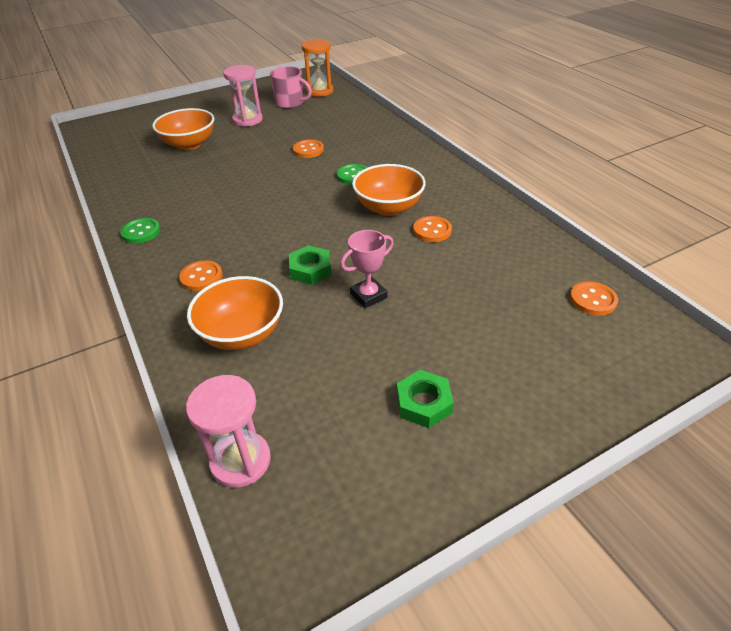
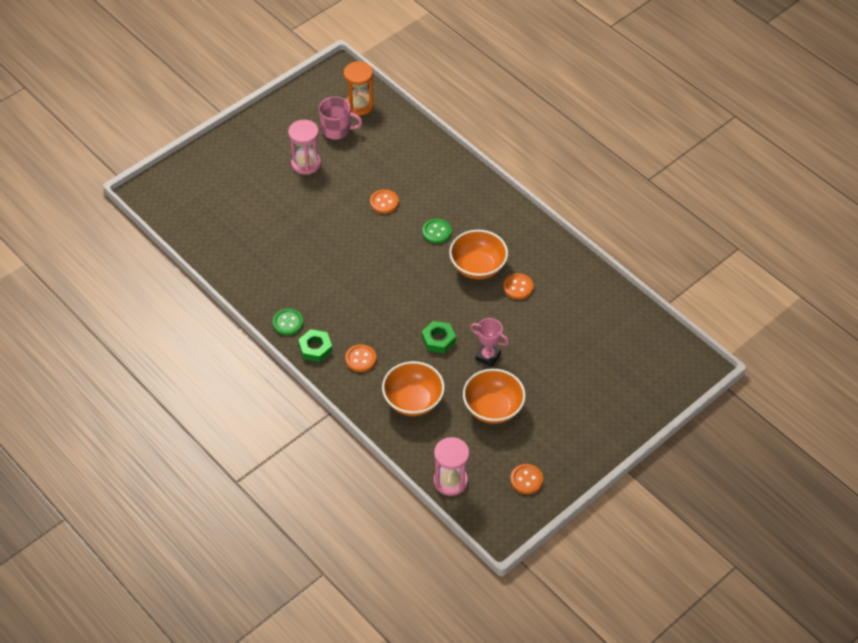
camera: 15 degrees left, 10 degrees up
(189, 144) = (267, 208): orange bowl -> orange bowl (493, 408)
(368, 295) = (488, 356): pink trophy -> pink trophy turned 75 degrees clockwise
(423, 403) = (544, 429): green nut -> green nut (315, 348)
(592, 300) = (639, 336): orange button -> orange button (526, 480)

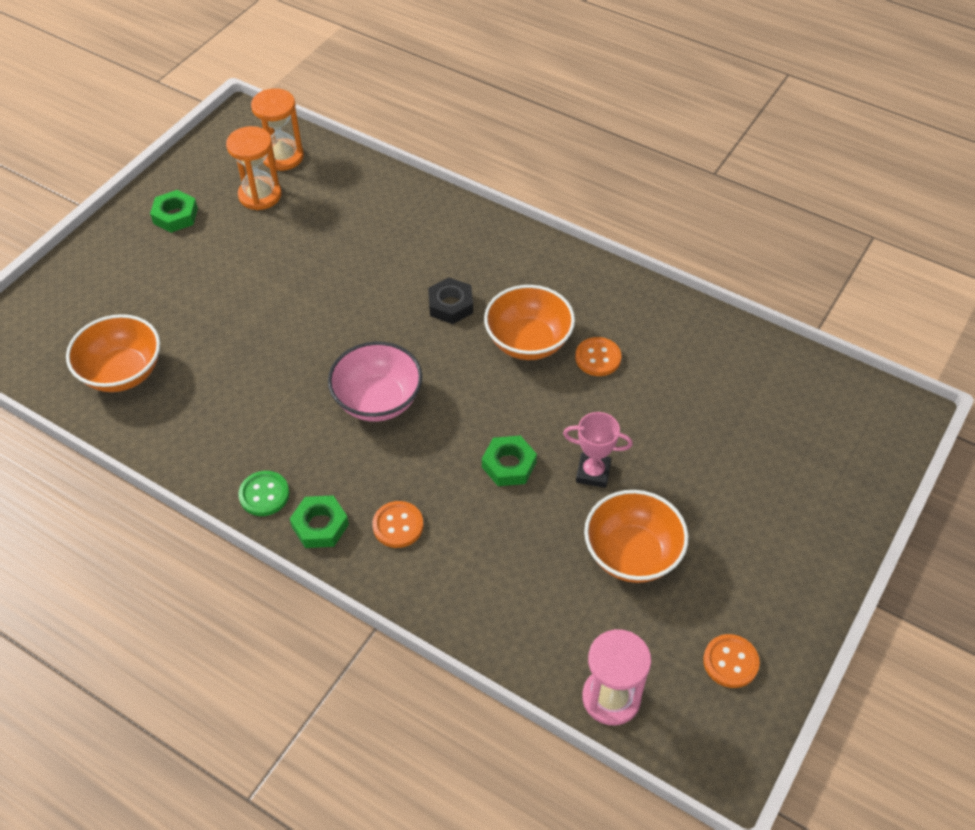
camera: 15 degrees left, 0 degrees up
(279, 132) = (175, 216): none -> green nut
(306, 163) = (227, 250): pink hourglass -> none
(337, 130) = (260, 195): pink mug -> orange hourglass
(372, 282) = (378, 401): none -> pink bowl
(384, 202) = (359, 280): orange button -> none
(413, 401) = (503, 574): orange bowl -> orange bowl (122, 372)
(436, 232) = (450, 305): green button -> black nut

